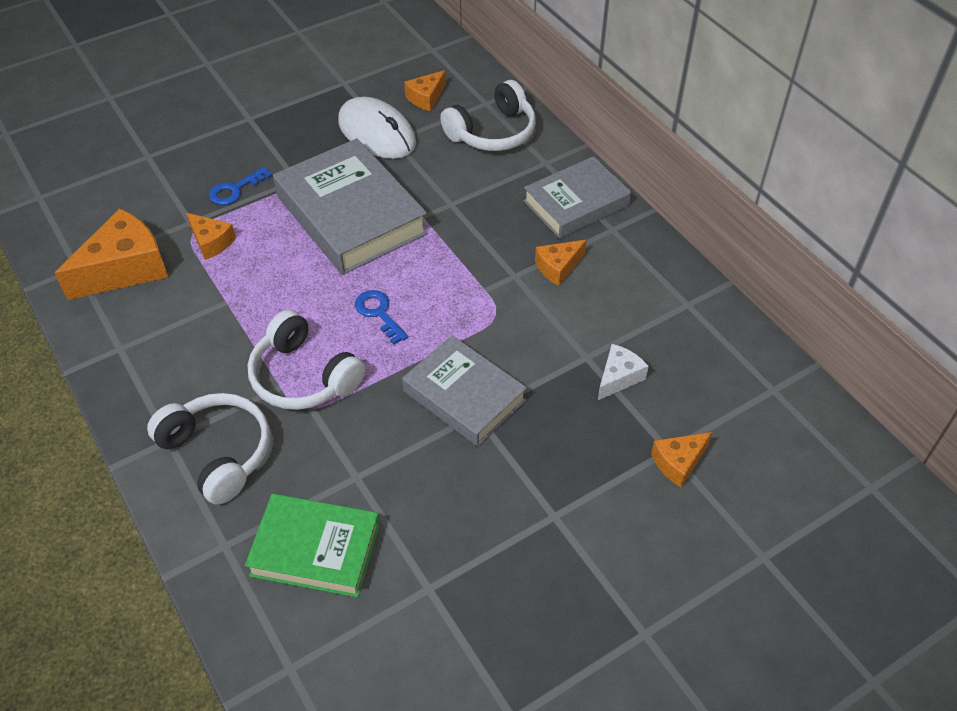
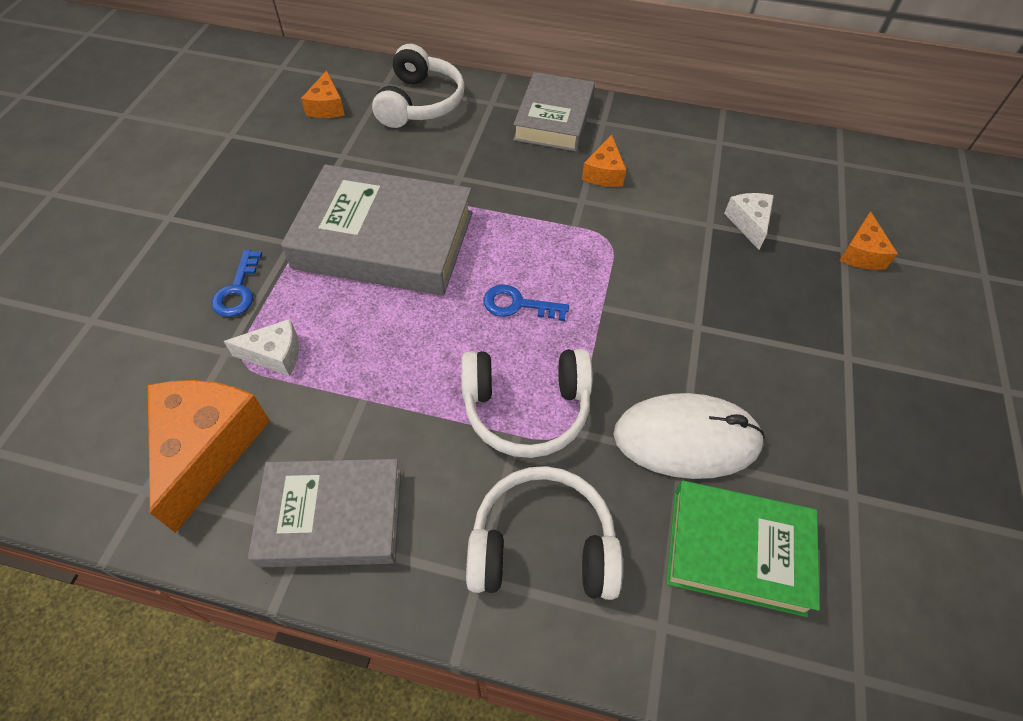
camera: 45 degrees left, 5 degrees up
(211, 242) = (275, 354): orange cheese -> white cheese
(315, 549) = (737, 550): green book -> green book turned 45 degrees clockwise
(377, 133) = (318, 158): white mouse -> white mouse (686, 439)
(464, 396) = (670, 319): grey book -> grey book (332, 517)

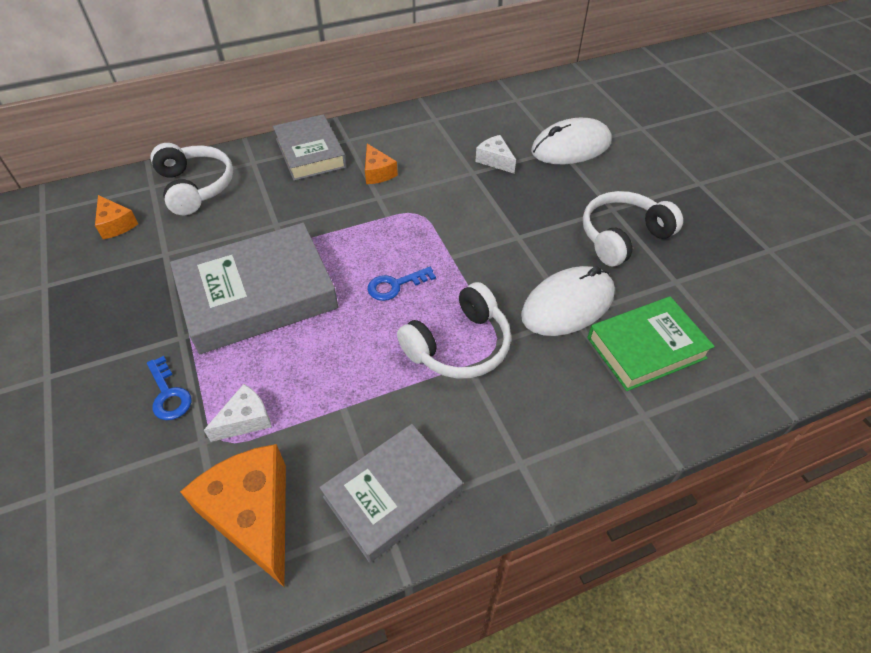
camera: 35 degrees left, 5 degrees down
(542, 546) = (541, 418): white headphones -> white headphones (623, 237)
(861, 253) = (571, 147): orange cheese -> white mouse

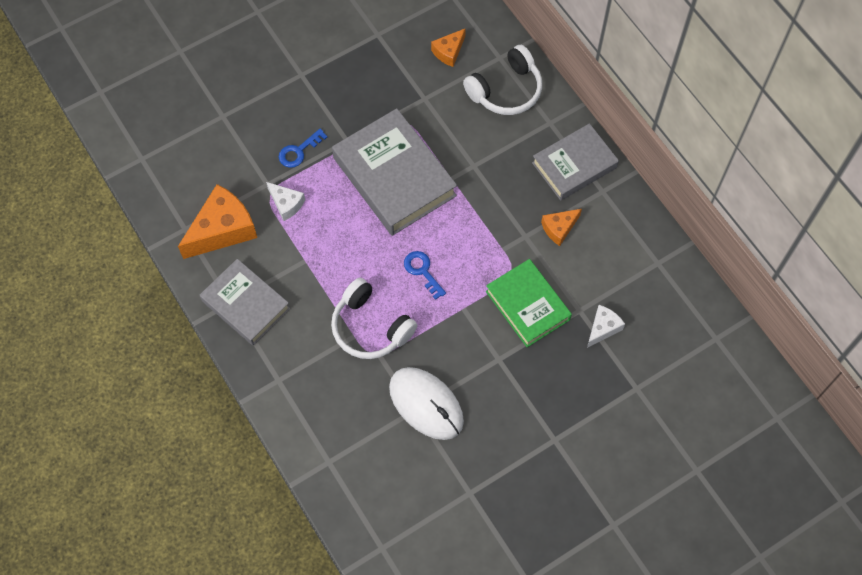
camera: 80 degrees right, 15 degrees up
(571, 147) = (643, 398): white mouse -> none
(623, 237) = (517, 449): white headphones -> none
(646, 348) = (391, 465): green book -> green book (527, 305)

